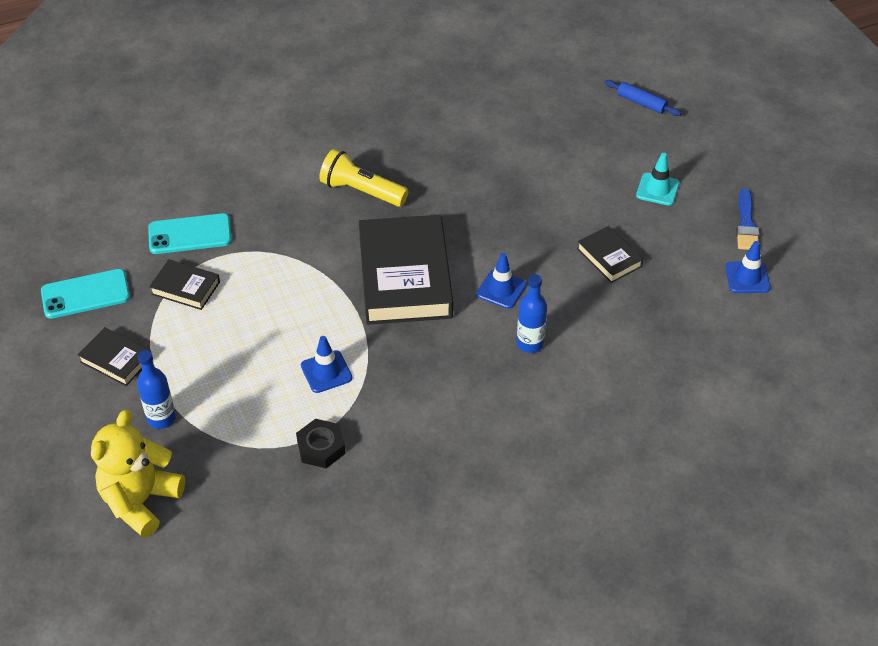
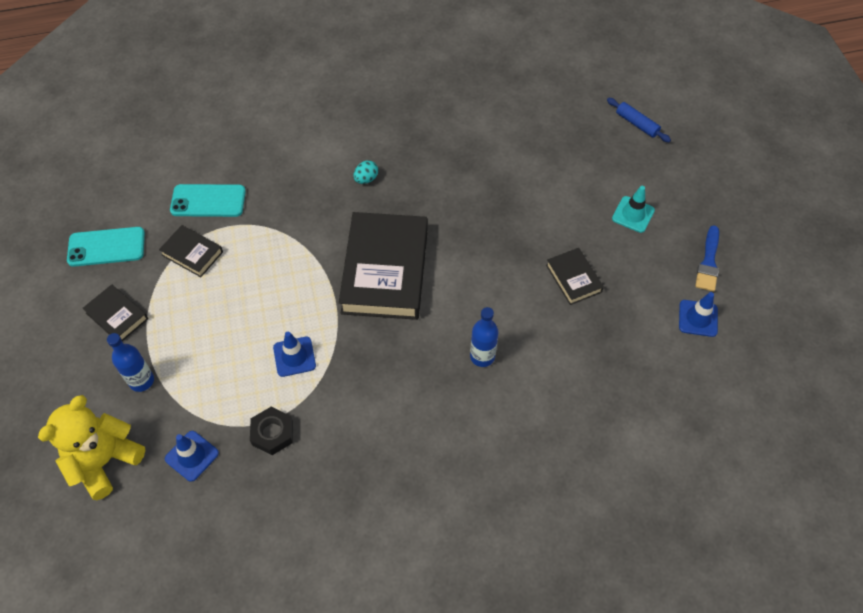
camera: 10 degrees right, 10 degrees up
(361, 191) = (366, 179): yellow flashlight -> turquoise egg
(501, 289) = (468, 297): blue traffic cone -> blue traffic cone (192, 456)

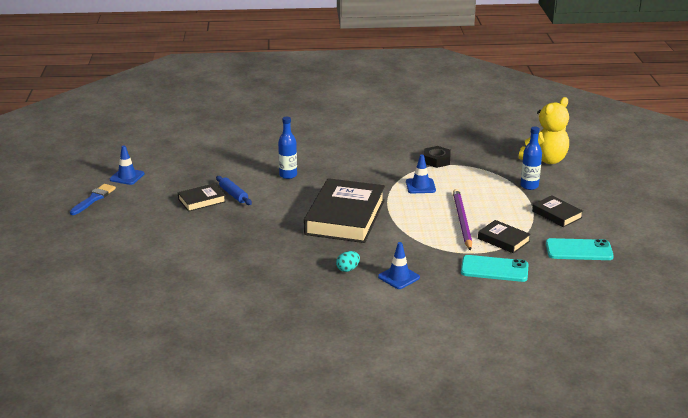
camera: 170 degrees left, 30 degrees down
(192, 456) = (488, 157): blue traffic cone -> blue traffic cone (399, 277)
(240, 284) = (462, 221): none -> purple pencil
(573, 278) = (201, 200): black book -> black book turned 75 degrees clockwise
(633, 214) = (129, 227): turquoise traffic cone -> none
(636, 124) = (74, 281): blue rolling pin -> blue rolling pin (233, 195)

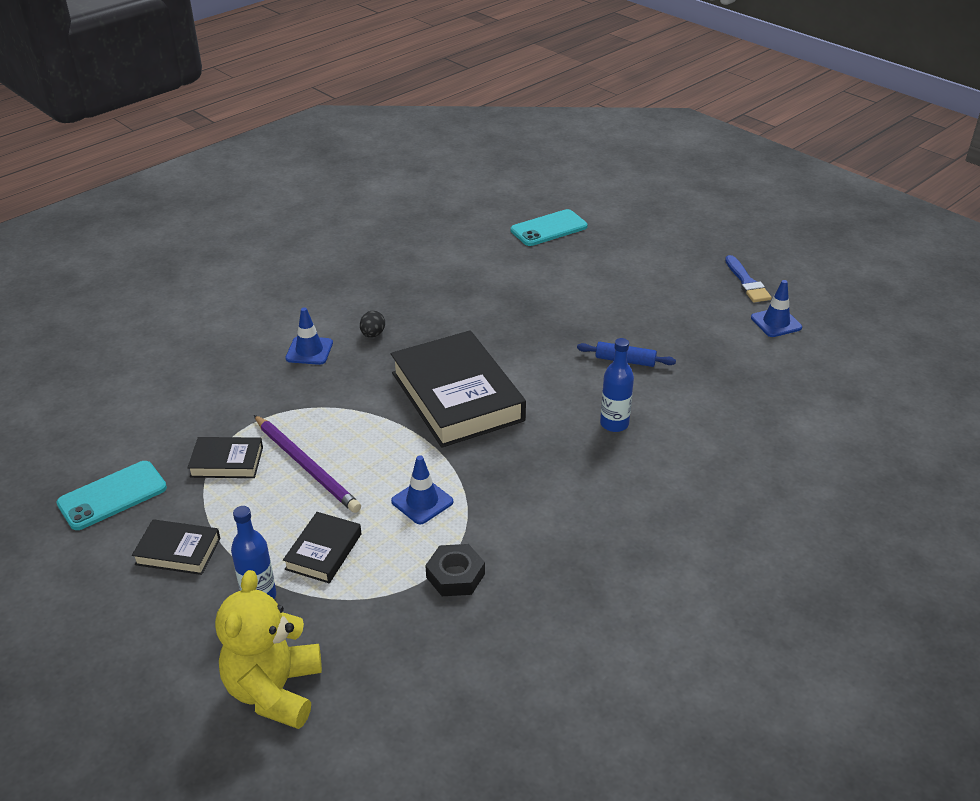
camera: 140 degrees right, 10 degrees up
(201, 200) = (643, 335): black book -> black book (323, 551)
(348, 269) = (373, 334): turquoise egg -> black egg
(494, 269) = (208, 412): turquoise phone -> turquoise phone (549, 228)

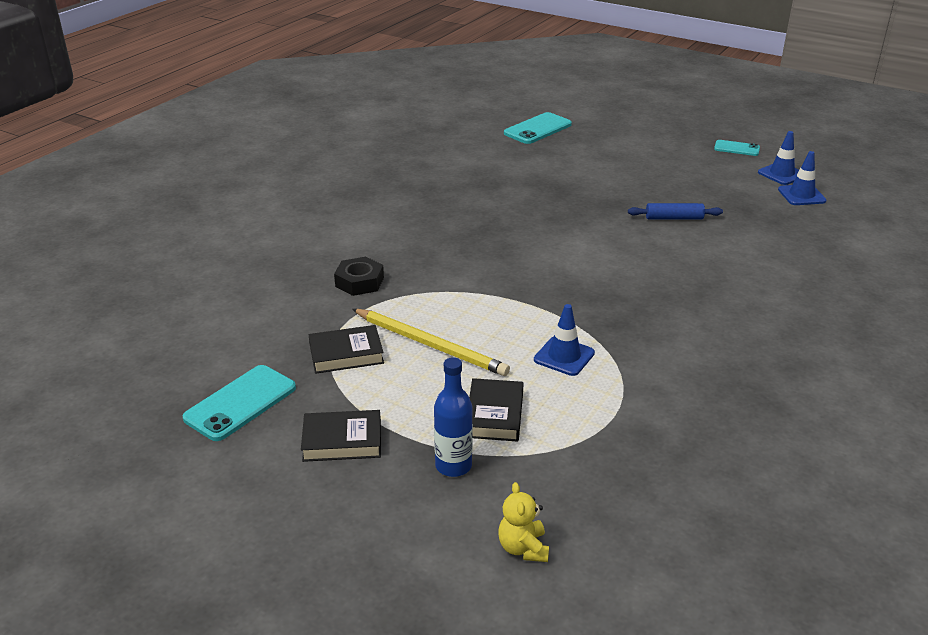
camera: 15 degrees left, 5 degrees down
(274, 690) = (523, 548): yellow teddy bear -> yellow teddy bear, size x0.49
(306, 466) = (430, 345): purple pencil -> yellow pencil
(309, 351) = (373, 250): blue traffic cone -> blue traffic cone (801, 195)
(373, 334) = (427, 228): black egg -> none
(455, 575) = (637, 412): black nut -> black nut (359, 282)
(456, 396) = (540, 267): black book -> none
(614, 424) = (698, 267): blue bottle -> none
(747, 282) = (736, 148): blue brush -> turquoise phone

